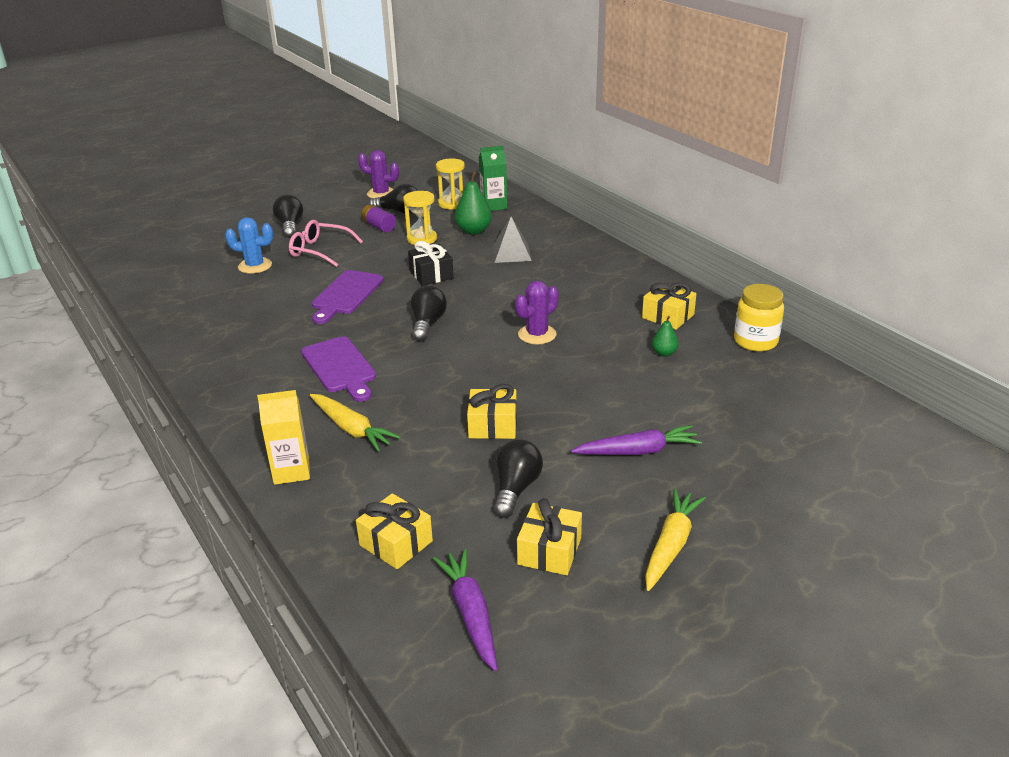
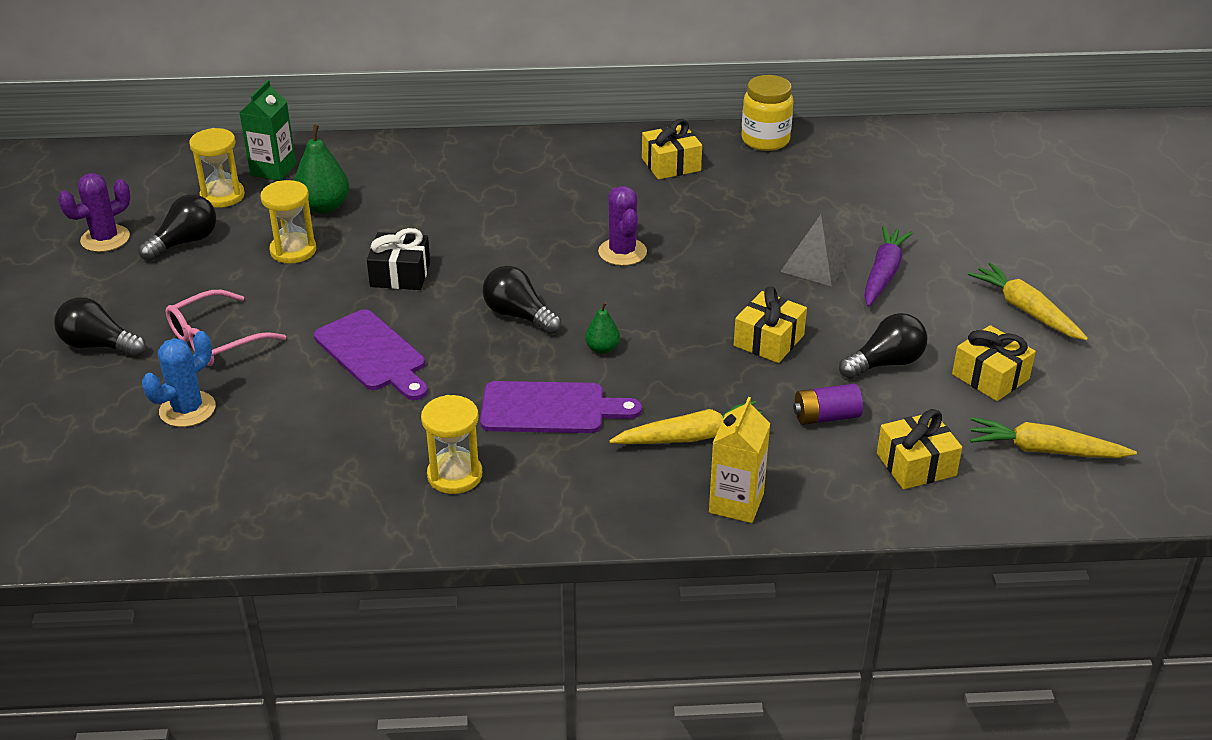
camera: 60 degrees left, 5 degrees up
(251, 359) = (454, 475): none -> yellow hourglass
(379, 226) = (209, 272): purple battery -> purple battery (826, 417)
(470, 613) = (1044, 450): purple carrot -> yellow carrot
(511, 253) = (418, 202): grey pyramid -> grey pyramid (815, 264)
(516, 489) = (885, 363): black light bulb -> black light bulb turned 105 degrees clockwise
(664, 353) = (736, 194): green pear -> green pear (602, 349)

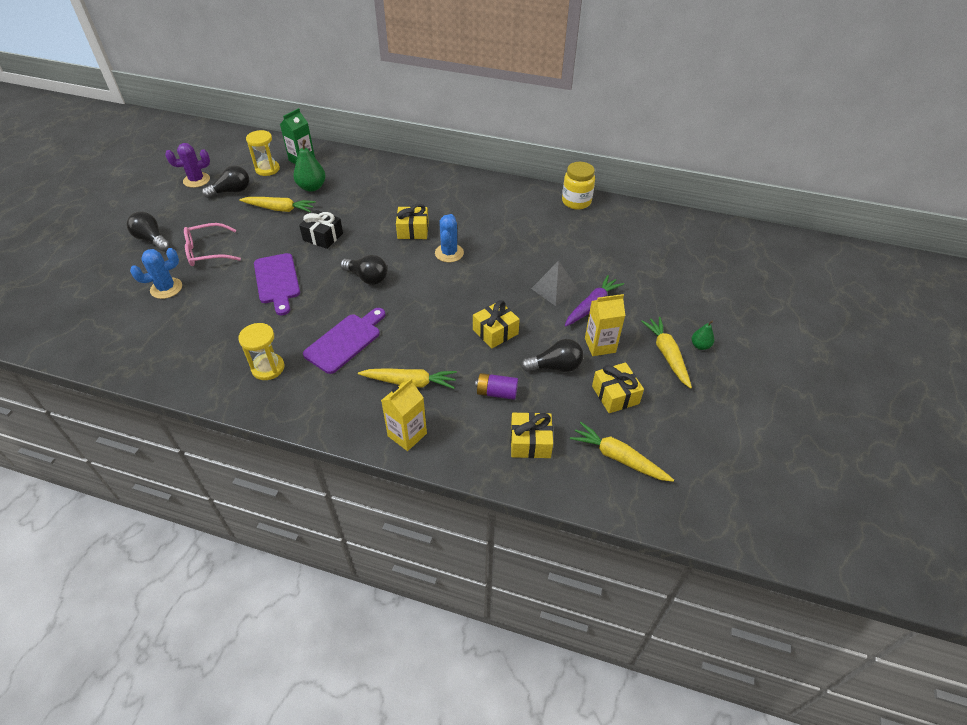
camera: 20 degrees right, 10 degrees up
(293, 251) = (279, 209): yellow hourglass -> yellow carrot
(518, 315) = (367, 278): black light bulb -> black light bulb turned 150 degrees clockwise
(550, 409) = (345, 341): purple cutting board -> purple cutting board turned 75 degrees counterclockwise
(602, 349) = (398, 311): green pear -> green pear (700, 346)
(622, 252) = (449, 253): purple cactus -> blue cactus
(671, 164) = (512, 205): yellow gift -> yellow gift (413, 230)
(928, 321) = (600, 345): none -> yellow carton

